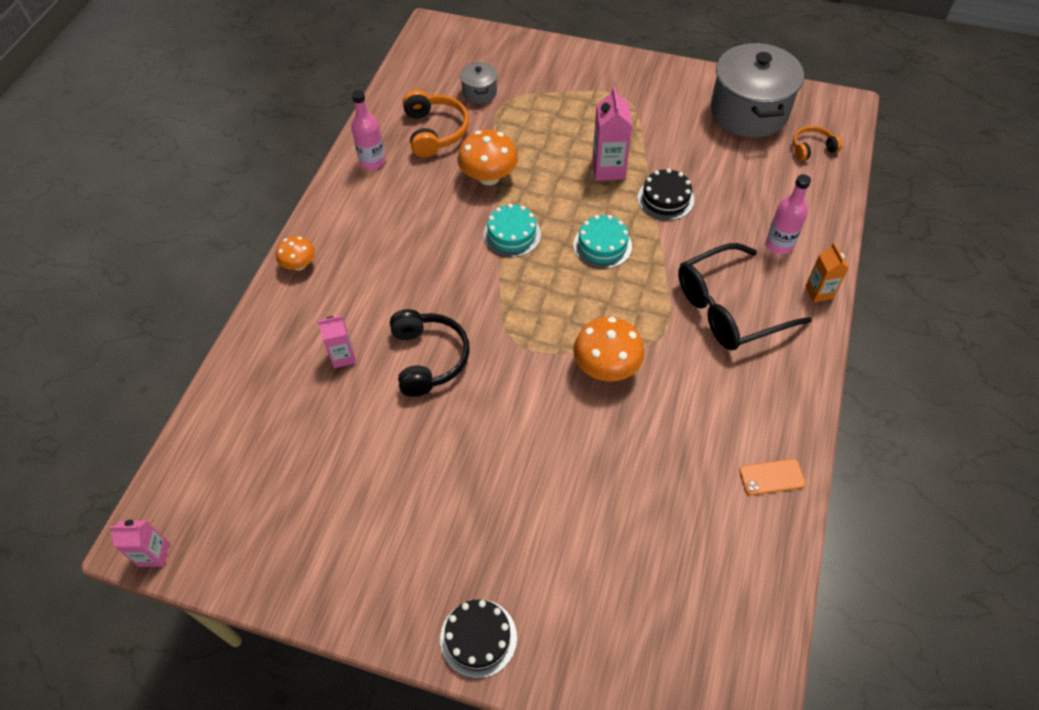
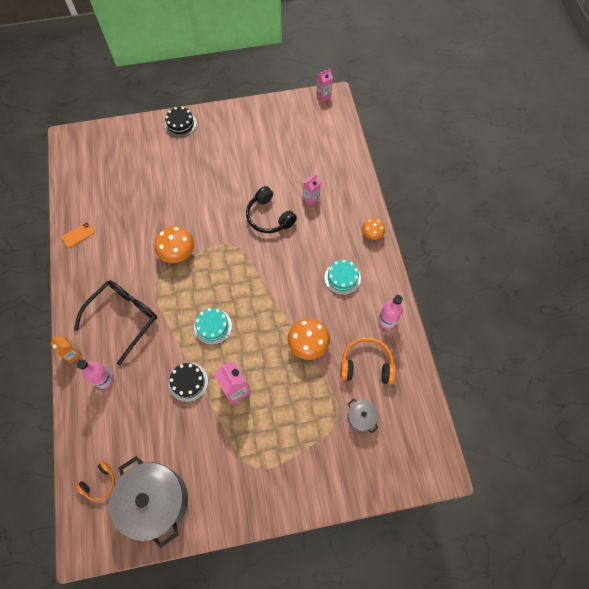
camera: 150 degrees right, 10 degrees up
(435, 131) = (366, 365): orange headphones -> orange headphones turned 135 degrees clockwise
(512, 234) = (269, 308): turquoise cake -> turquoise cake (342, 278)

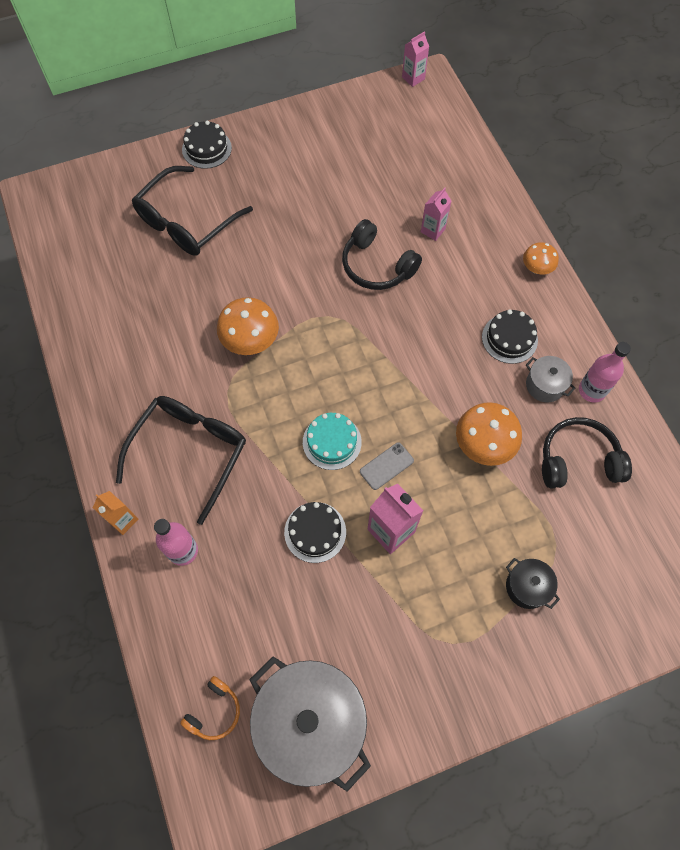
camera: 10 degrees left, 0 degrees up
(78, 235) = (87, 337): orange phone -> none
(156, 170) = (186, 222): none -> black glasses
(243, 347) = (386, 466): none -> grey phone
(312, 441) = (527, 587): none -> black pot
(342, 278) = (509, 338): turquoise cake -> black cake
(361, 418) = (590, 540): grey pot -> grey pot (545, 385)
(366, 365) = (578, 460): orange headphones -> black headphones

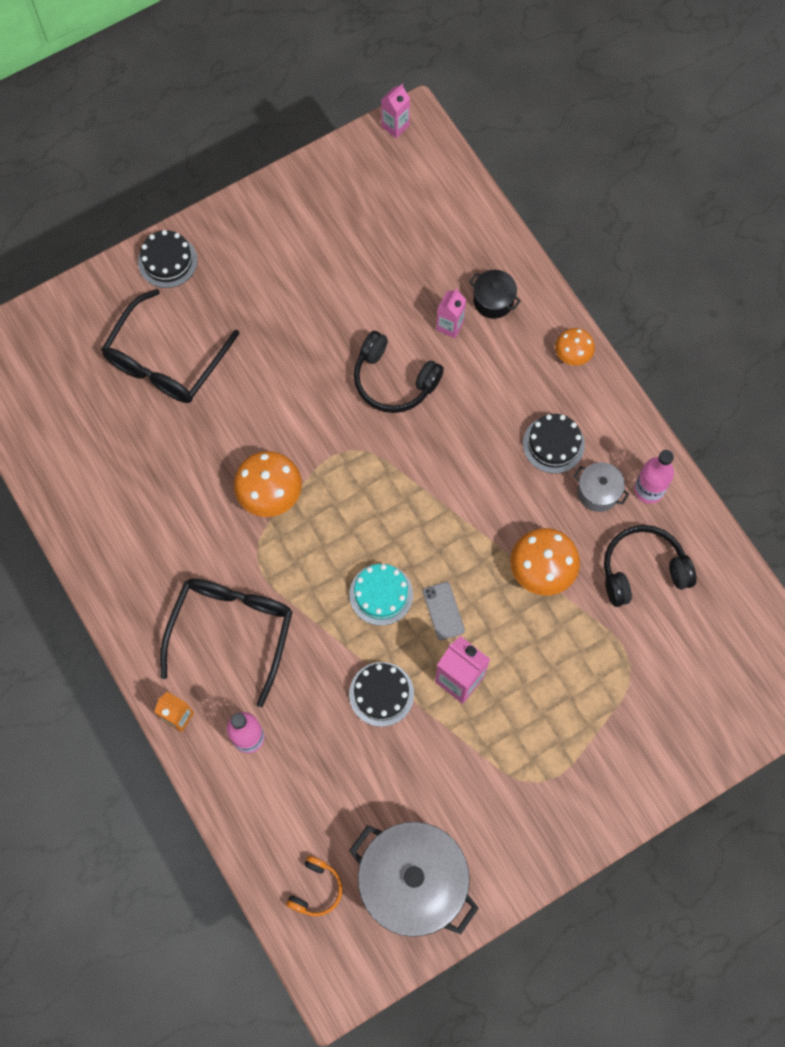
camera: 10 degrees left, 5 degrees up
(386, 466) = (443, 611): grey phone -> grey phone turned 60 degrees counterclockwise
(527, 587) = (606, 712): black pot -> black pot (493, 301)

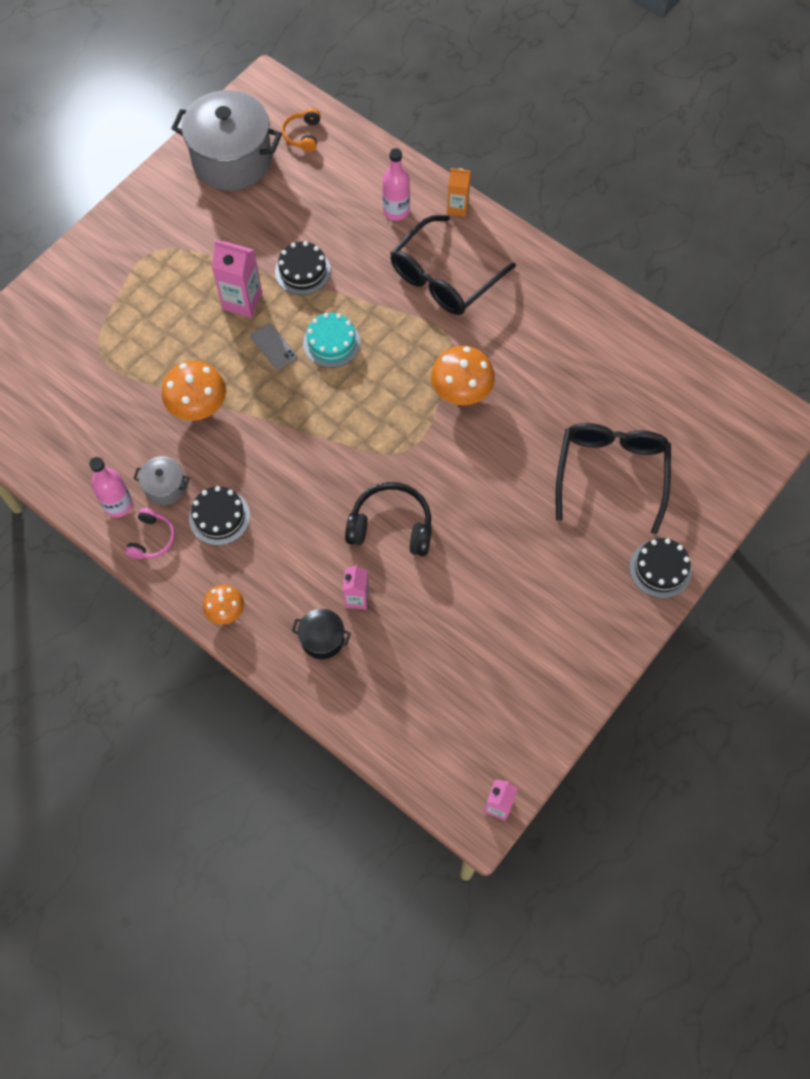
camera: 160 degrees right, 5 degrees down
(232, 631) = (444, 277): black glasses -> black glasses turned 45 degrees clockwise
(624, 444) = (152, 539): none -> pink headphones
(642, 570) = (107, 433): black headphones -> none

